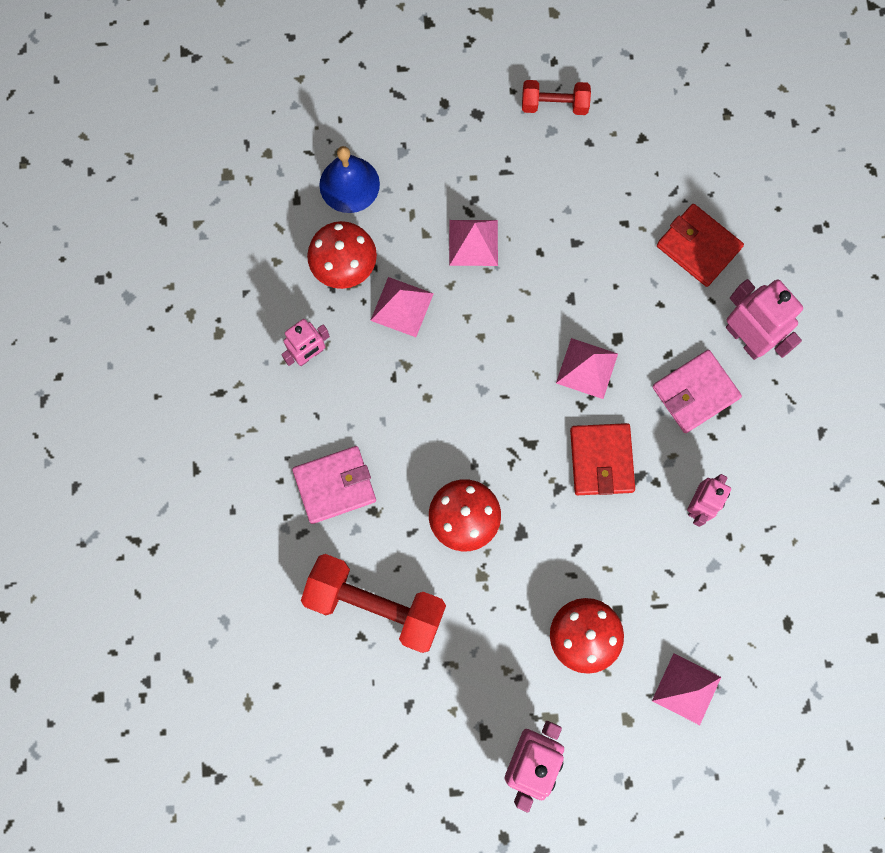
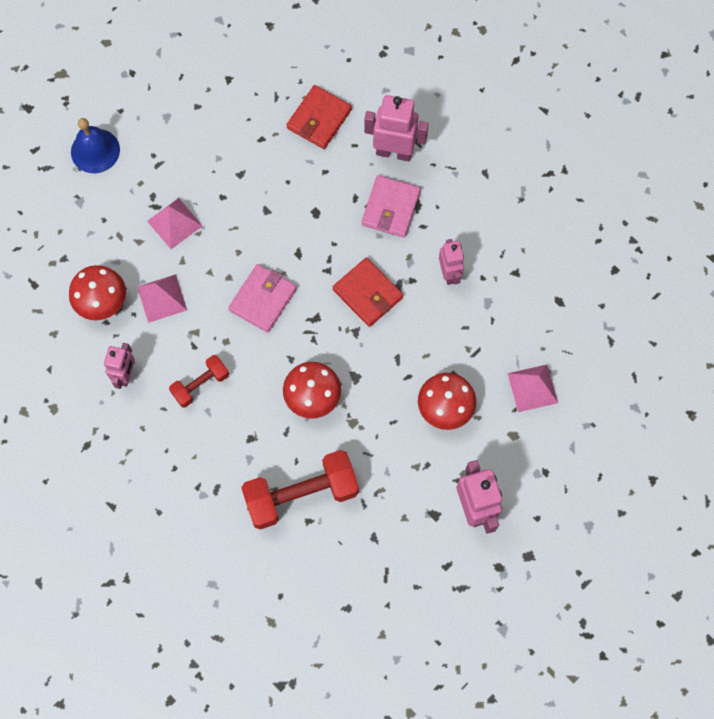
camera: 40 degrees left, 5 degrees down
(335, 485) = (212, 442): pink wallet -> pink wallet (263, 299)
(349, 184) = (61, 248): blue bell -> blue bell (95, 151)
(554, 105) = (155, 99): red dumbbell -> red dumbbell (200, 384)
(587, 368) = (312, 245): pink pyramid -> none
(698, 247) = (319, 119): red wallet -> red wallet turned 60 degrees counterclockwise

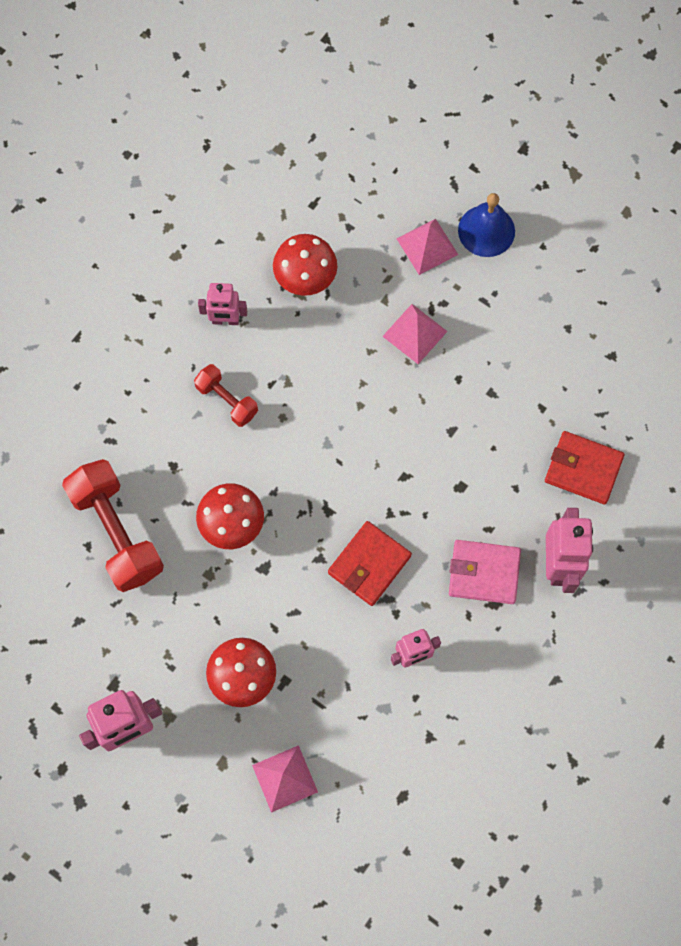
camera: 80 degrees right, 0 degrees up
(161, 298) = (321, 338): pink pyramid -> pink pyramid (427, 246)
(263, 299) = (340, 448): pink wallet -> none

